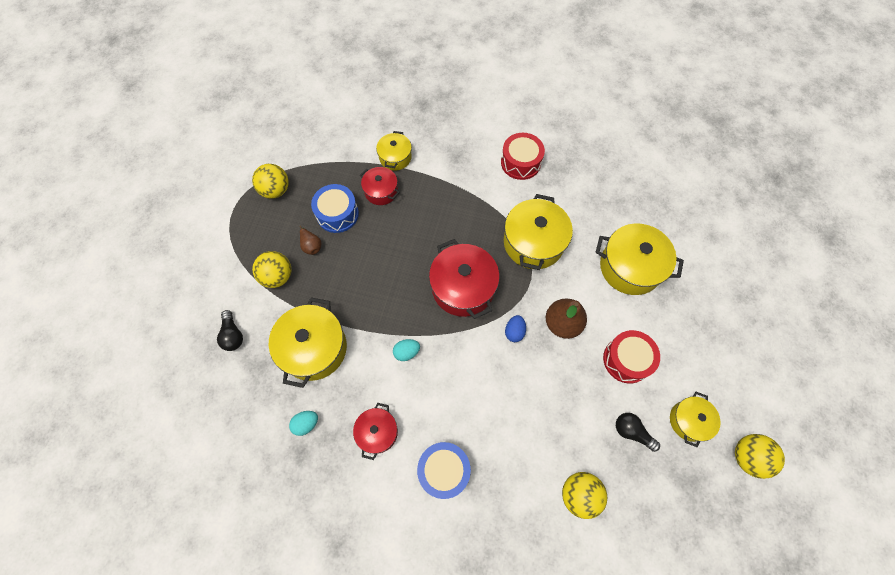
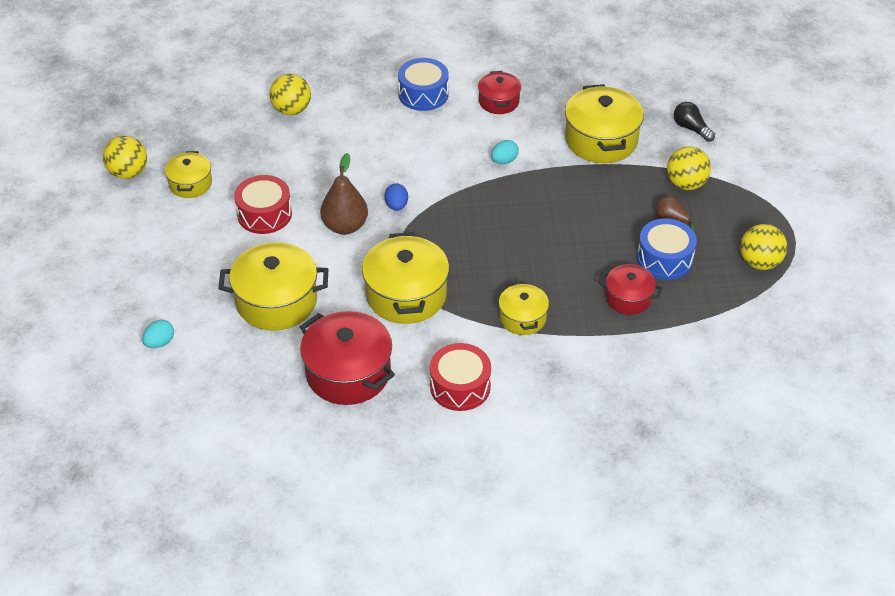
camera: 160 degrees right, 20 degrees down
(306, 424) = (569, 90): turquoise egg -> turquoise egg (160, 343)
(395, 157) = (636, 343): yellow pot -> yellow pot (522, 318)
(463, 287) = (472, 228): red pot -> red pot (348, 373)
(632, 432) = (249, 162): black light bulb -> none

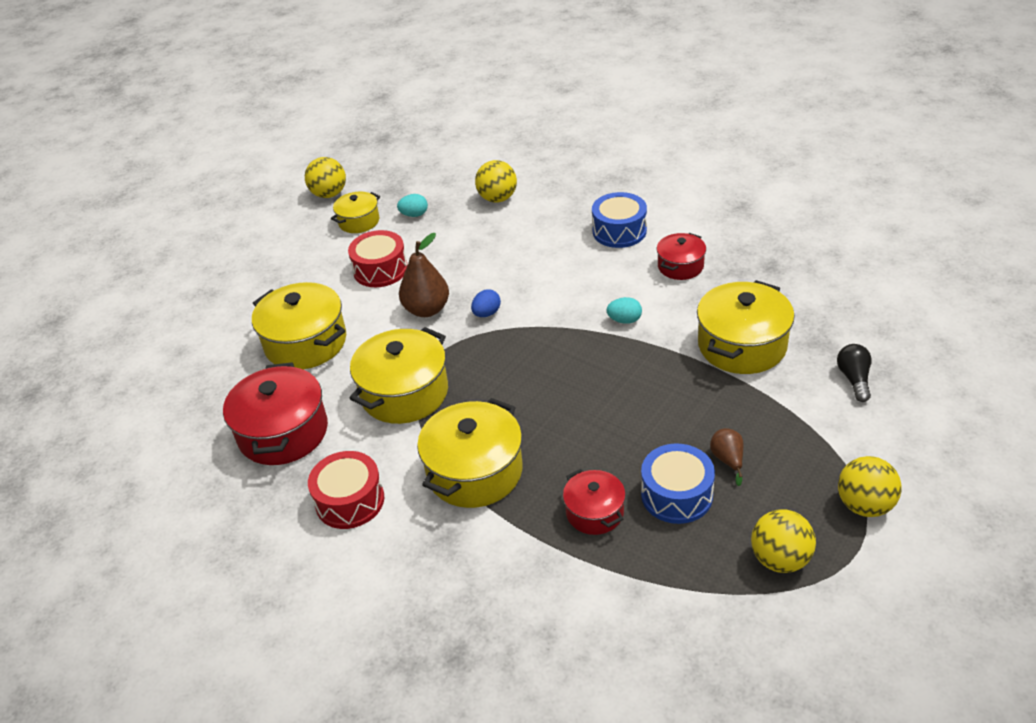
camera: 45 degrees right, 5 degrees down
(160, 343) = (194, 329): turquoise egg -> turquoise egg (414, 215)
(522, 318) = (474, 471): yellow pot -> yellow pot, size x1.74
(686, 184) = (785, 431): yellow ball -> yellow ball (864, 505)

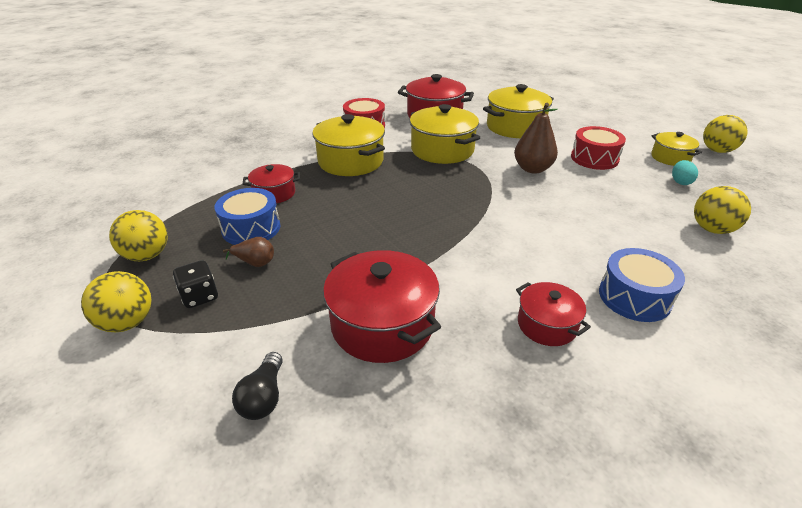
camera: 105 degrees right, 5 degrees down
(486, 313) = (515, 192): blue egg -> none
(624, 320) = (468, 258): turquoise egg -> none
(742, 345) = (382, 324): yellow pot -> red pot
(799, 474) = (200, 296): none -> black dice
(854, 379) = (264, 397): black light bulb -> black light bulb turned 75 degrees clockwise

